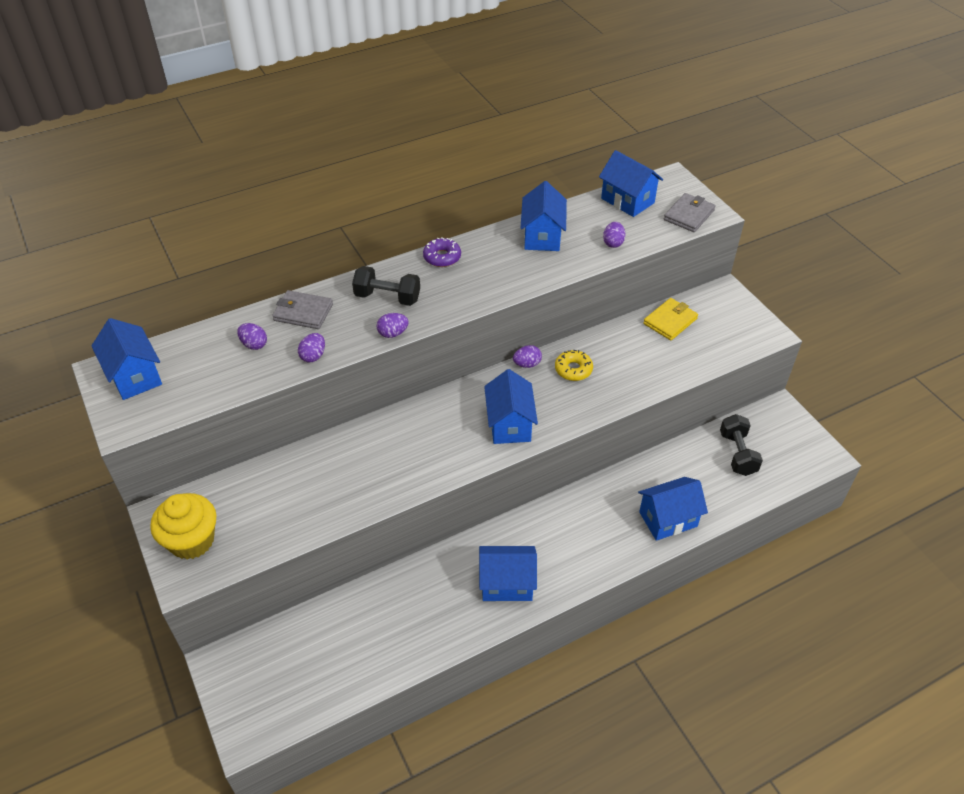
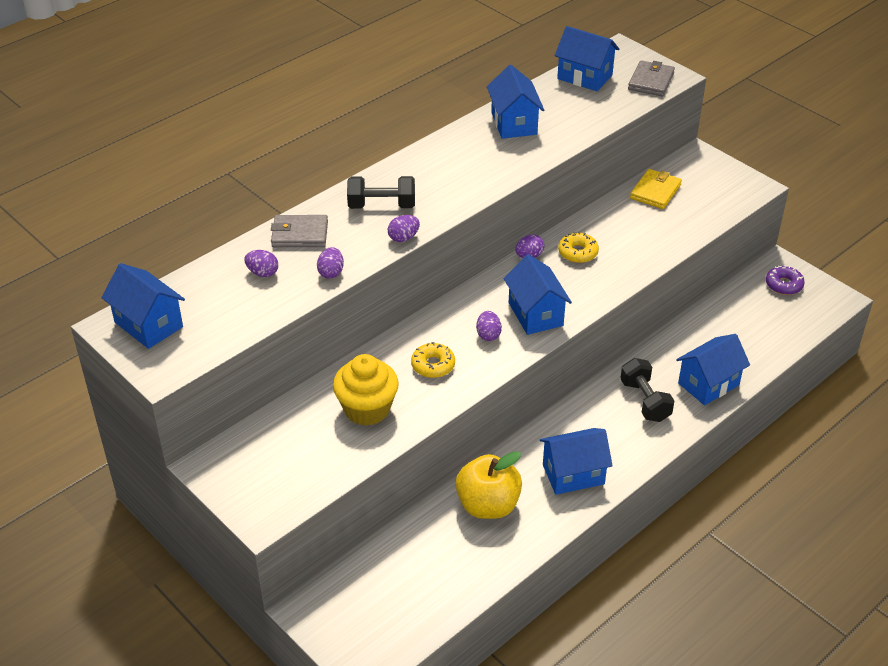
camera: 15 degrees left, 5 degrees down
(192, 540) = (254, 483): yellow cupcake -> yellow cupcake (367, 409)
(396, 457) = (433, 365): none -> yellow donut
(417, 597) = (488, 505): none -> yellow apple
(442, 257) = (420, 159): purple donut -> purple donut (784, 285)
(613, 243) = (587, 118): purple egg -> purple egg (488, 335)
(737, 454) = (753, 312): black dumbbell -> black dumbbell (645, 401)

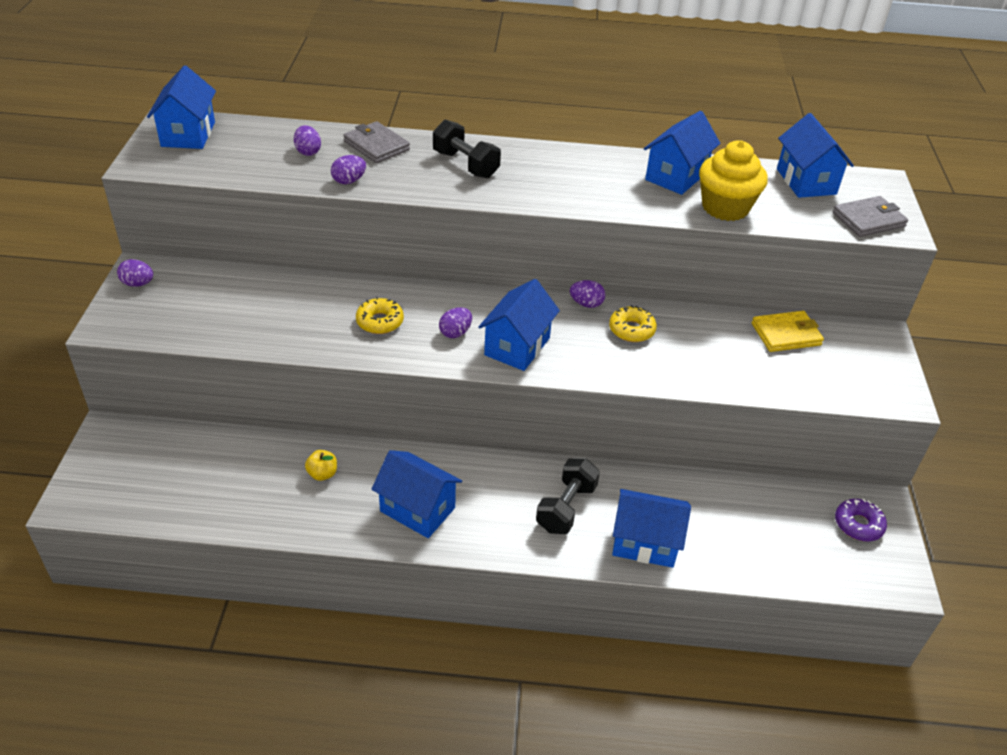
camera: 45 degrees right, 0 degrees up
(367, 409) = (287, 314): yellow cupcake -> yellow cupcake (725, 208)
(403, 238) = (440, 194): purple egg -> purple egg (138, 284)
(488, 505) = (322, 474): yellow apple -> yellow apple, size x0.44

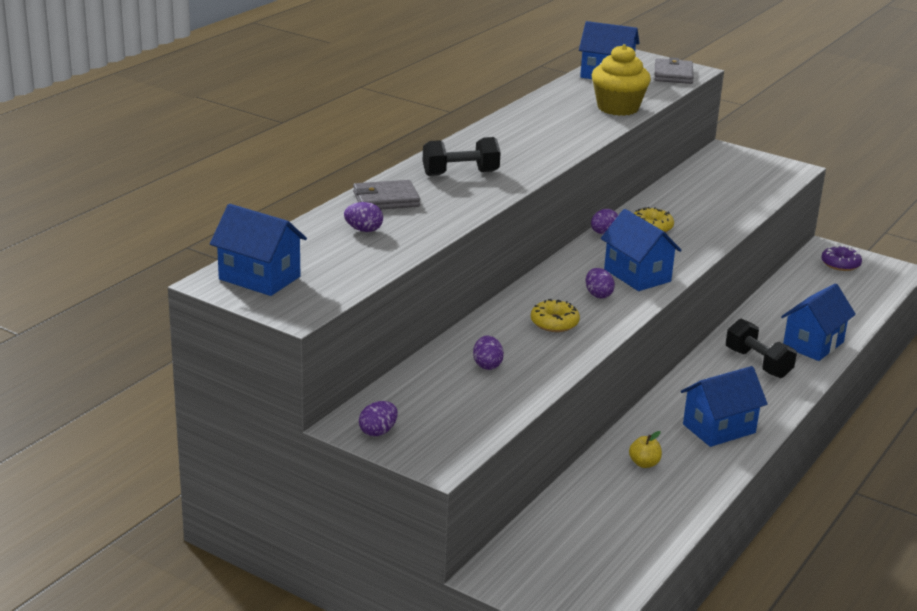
camera: 60 degrees left, 15 degrees down
(349, 181) = (438, 224): purple egg -> purple egg (487, 365)
(676, 176) = (558, 109): blue house -> none
(786, 334) = (700, 178): yellow wallet -> none

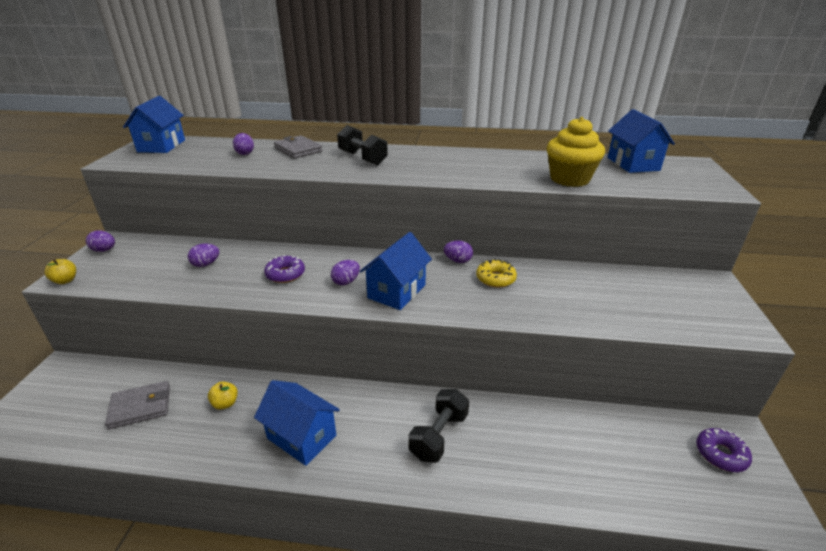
camera: 65 degrees right, 5 degrees up
(448, 460) = (65, 280): none -> yellow apple
(554, 323) = (285, 274): yellow donut -> purple donut
(673, 74) = (692, 185): grey wallet -> grey wallet (140, 407)
(813, 344) = (513, 471): blue house -> none

